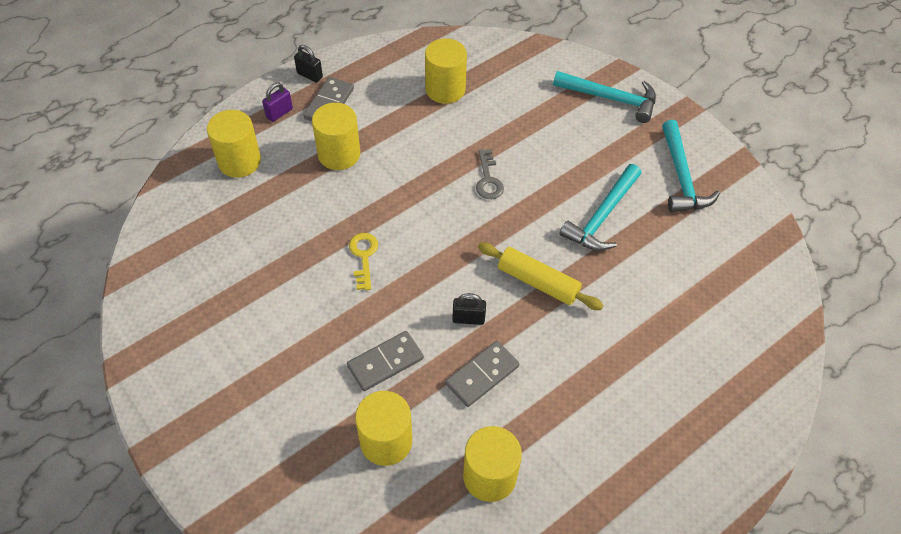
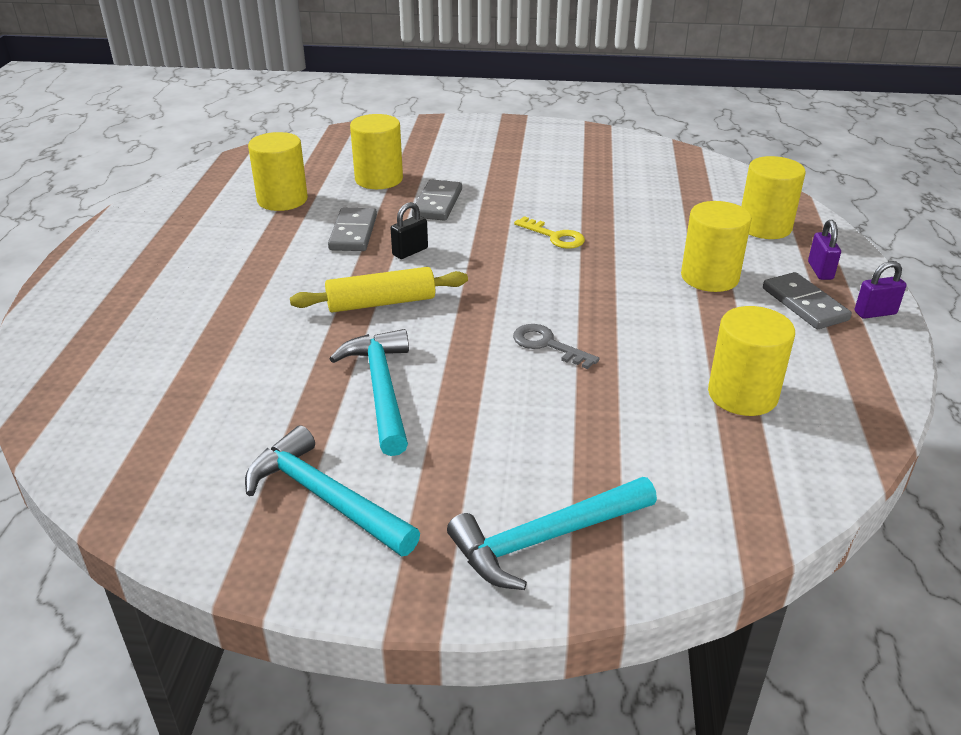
camera: 135 degrees right, 20 degrees down
(310, 75) = (875, 313): black padlock -> purple padlock

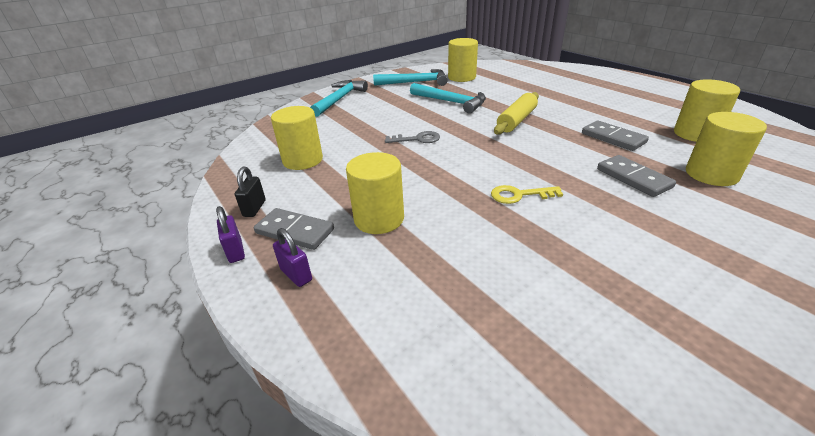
camera: 140 degrees right, 0 degrees up
(410, 252) = (564, 144): black padlock -> black padlock (254, 208)
(764, 227) = (382, 309): yellow cylinder -> yellow cylinder (462, 77)
(875, 313) = (235, 251): purple padlock -> purple padlock turned 60 degrees counterclockwise

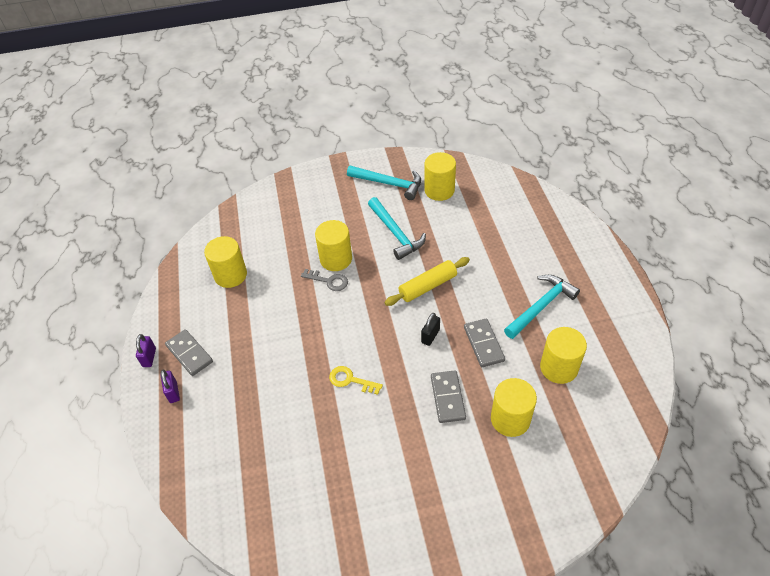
camera: 25 degrees right, 15 degrees up
(254, 208) = (175, 319): black padlock -> black padlock (430, 336)
(340, 99) = (305, 190): turquoise hammer -> turquoise hammer (541, 306)
(379, 219) = (245, 364): yellow cylinder -> yellow cylinder (336, 259)

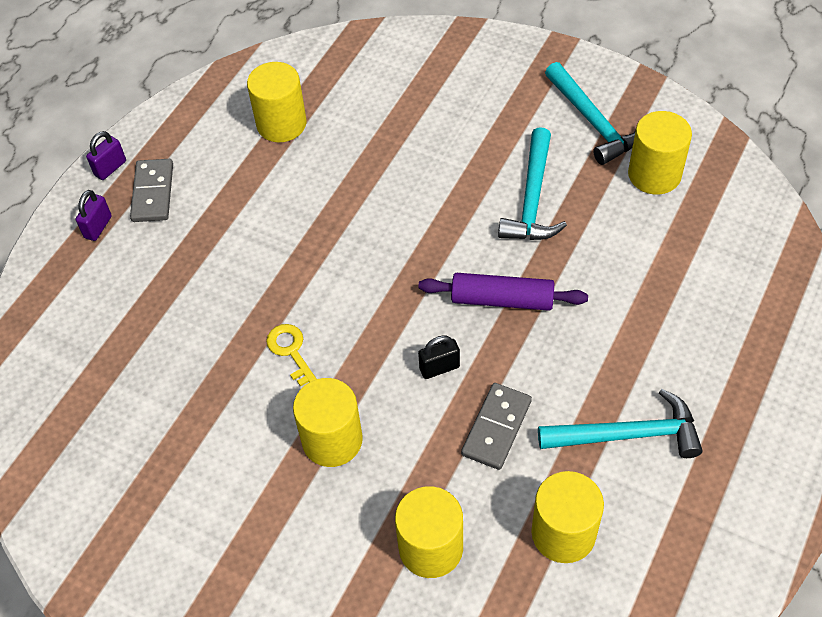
camera: 40 degrees right, 5 degrees up
(328, 281) = (386, 207): grey key -> none
(336, 259) = (422, 184): yellow cylinder -> yellow cylinder (332, 440)
(427, 286) = (502, 299): yellow rolling pin -> purple rolling pin
(448, 397) = (382, 461): grey domino -> none

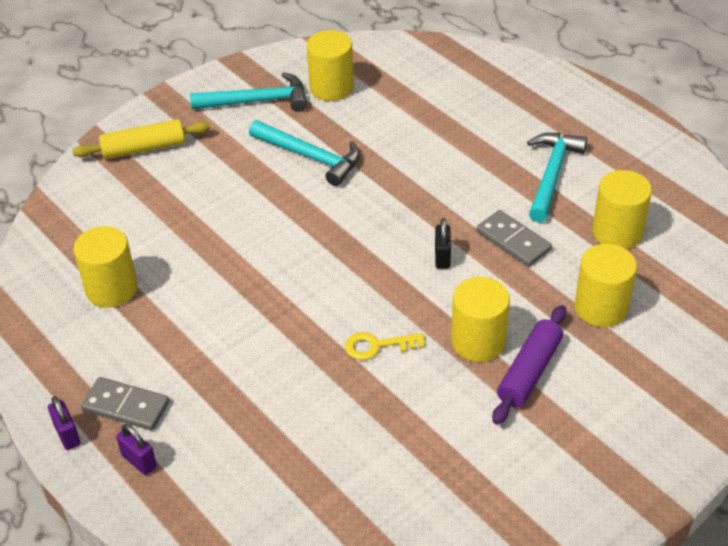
camera: 70 degrees left, 10 degrees down
(472, 66) = (143, 148): none -> yellow rolling pin
(502, 299) = (397, 203): purple rolling pin -> purple rolling pin (529, 371)

